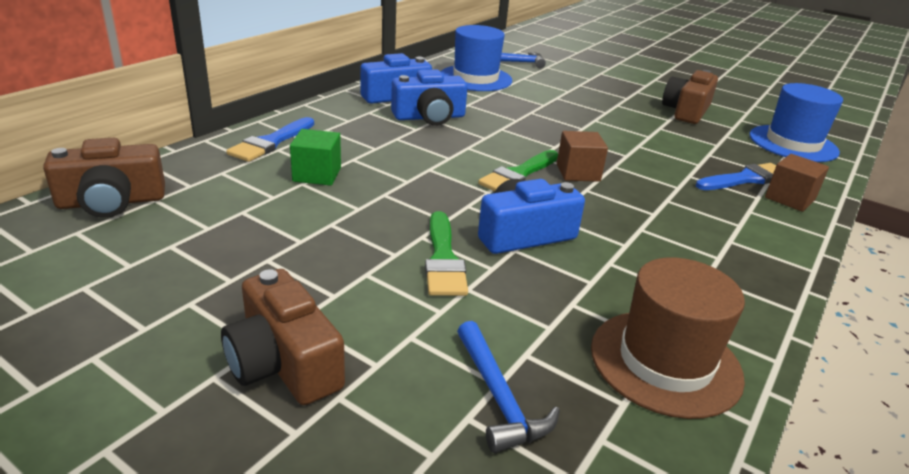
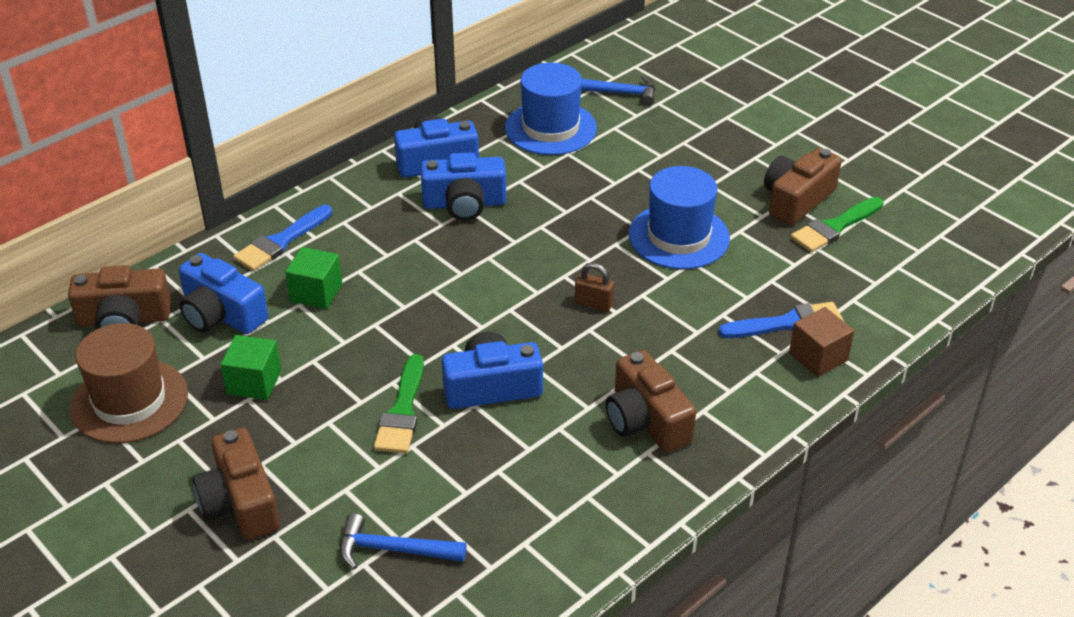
camera: 15 degrees right, 10 degrees up
(222, 193) = (221, 314): none -> blue camera
(271, 245) = (254, 382): none -> green cube
(498, 396) = (394, 550): blue hammer -> blue hammer turned 105 degrees clockwise
(518, 174) = (525, 303): green brush -> green brush (834, 227)
(578, 172) = (594, 303): brown cube -> brown padlock
(665, 362) = (547, 536): brown hat -> brown hat (129, 401)
(686, 251) = (646, 420): none -> brown camera
(793, 143) = (898, 266): blue hat -> blue hat (679, 236)

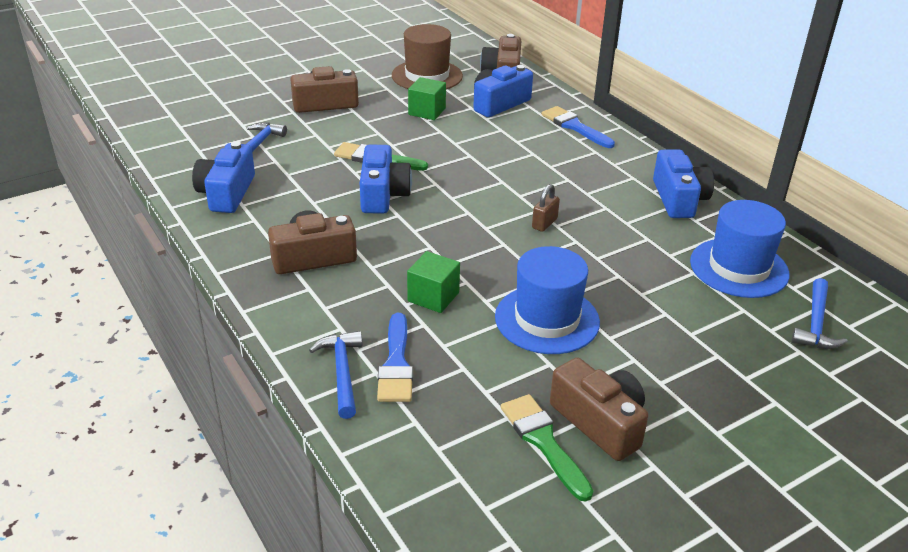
camera: 100 degrees right, 5 degrees down
(316, 293) = (512, 136): green cube -> green cube (433, 297)
(464, 203) = (614, 206): blue camera -> blue camera (227, 193)
(594, 303) = (462, 254): brown padlock -> brown padlock (544, 223)
(818, 357) = (342, 373): brown cube -> blue hammer

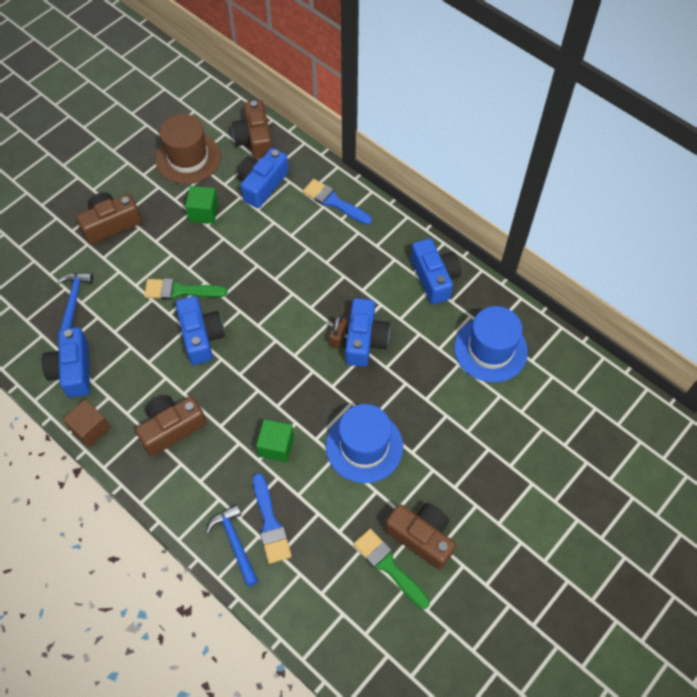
camera: 15 degrees left, 25 degrees up
(219, 240) = (90, 429): none -> brown cube
(577, 231) = (365, 340): none -> blue camera
(816, 323) = (550, 396): blue hammer -> none

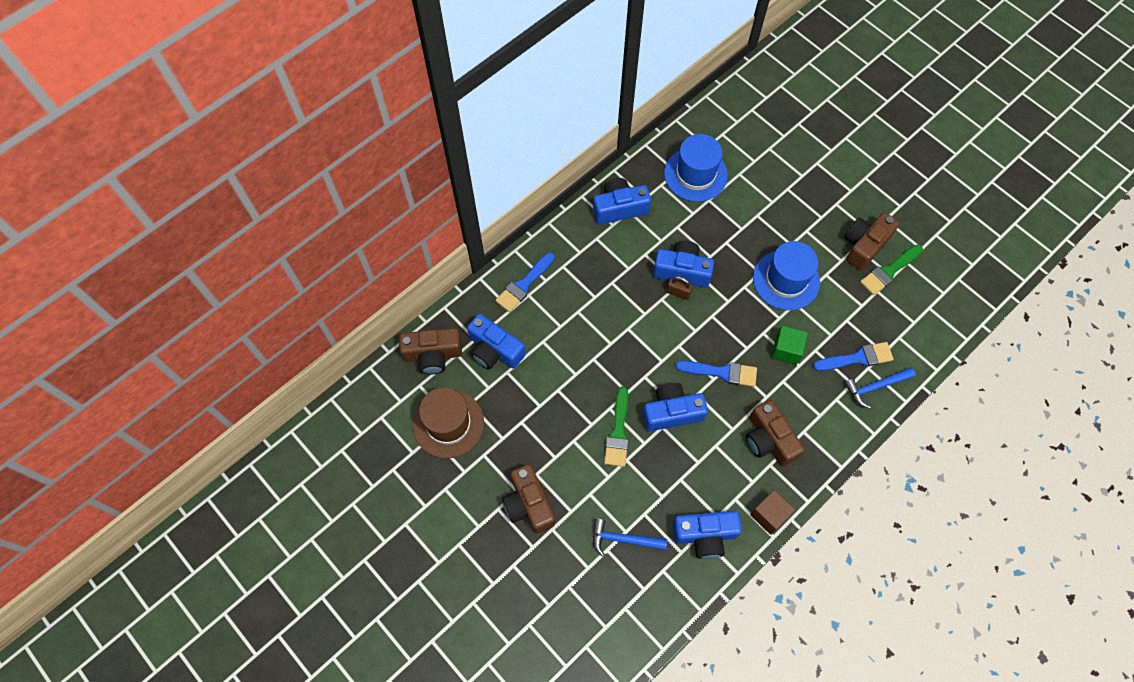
camera: 85 degrees left, 5 degrees up
(203, 212) = (523, 408): green cube -> none
(247, 381) = (721, 372): none -> blue brush

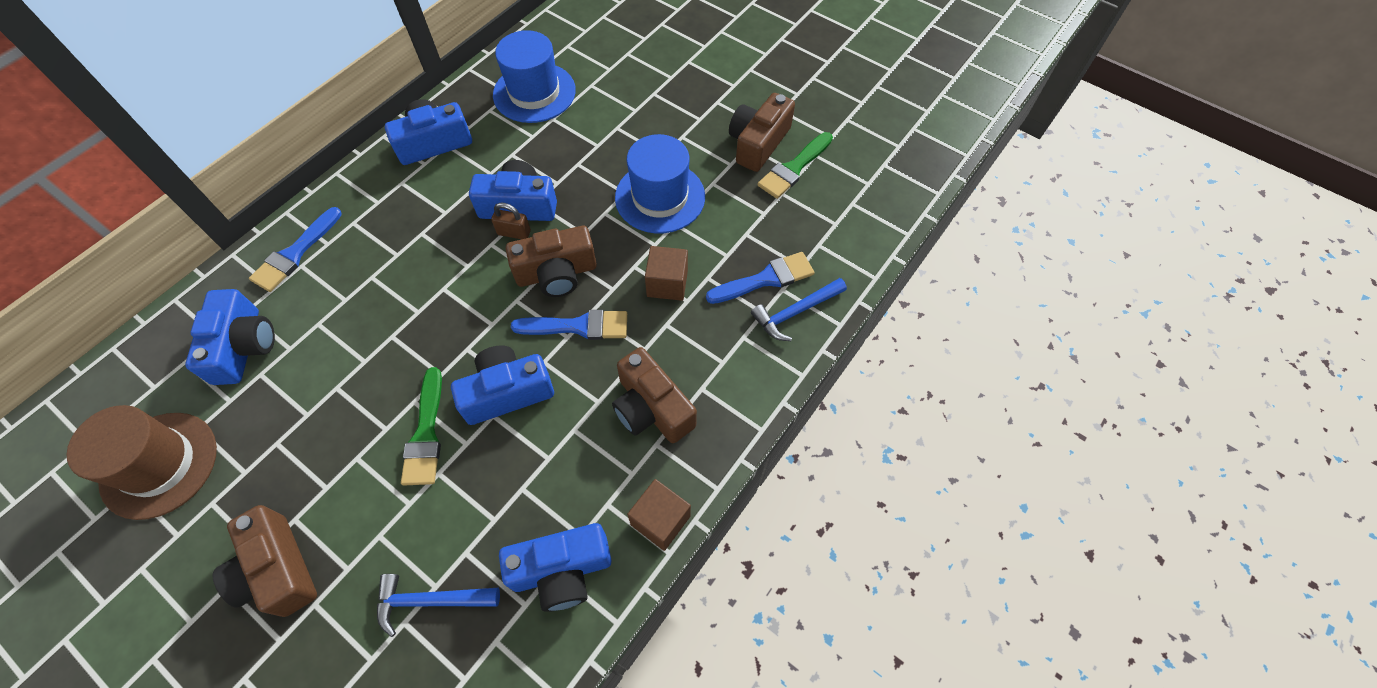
camera: 10 degrees left, 5 degrees down
(433, 355) = (148, 367): brown camera -> brown camera (556, 273)
(494, 350) = (243, 346): blue camera -> blue camera turned 120 degrees counterclockwise
(786, 350) = (667, 283): green cube -> brown cube

